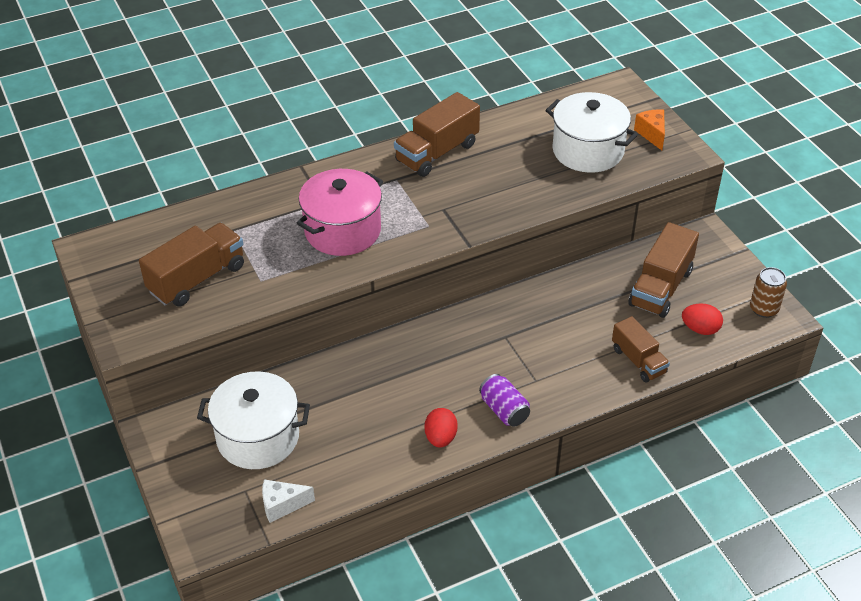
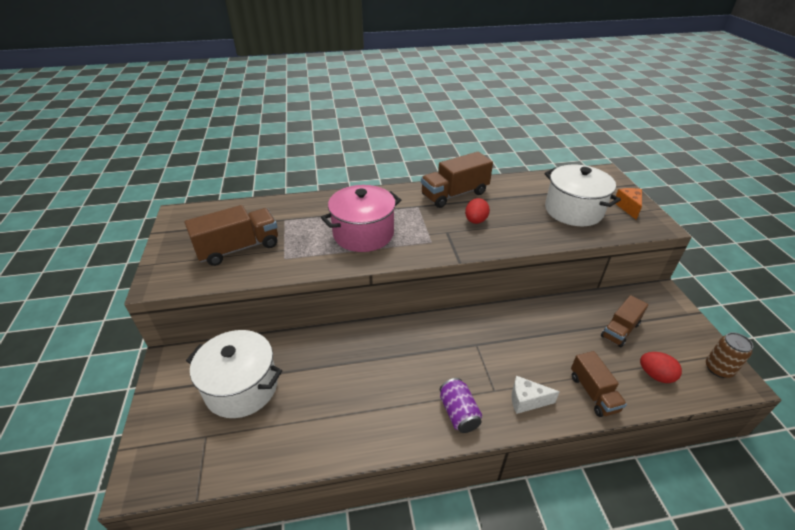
camera: 15 degrees right, 5 degrees down
(282, 505) = (228, 461): white cheese -> white cheese (526, 401)
(440, 438) = (393, 427): red egg -> red egg (475, 221)
(660, 287) = (620, 330): brown truck -> brown truck, size x0.65

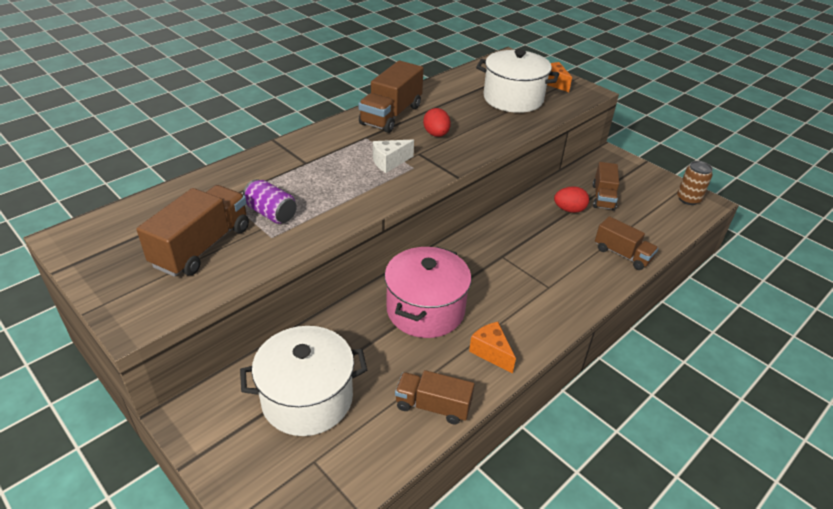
camera: 35 degrees left, 0 degrees up
(314, 442) = (433, 406): none -> brown truck
(363, 234) = (335, 183): pink pot -> pink pot (425, 310)
(396, 423) = (491, 352): none -> orange cheese
(458, 413) = (536, 318): purple can -> purple can (271, 213)
(526, 401) = (580, 283): white cheese -> white cheese (389, 162)
(655, 375) = (653, 222): red egg -> red egg (569, 210)

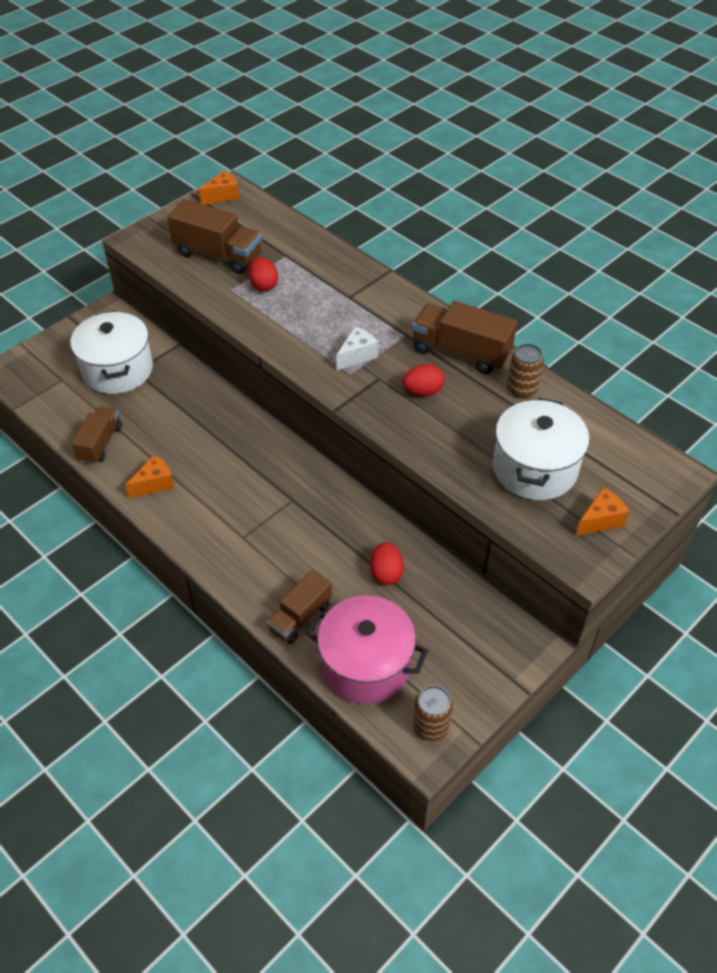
camera: 90 degrees right, 10 degrees up
(80, 244) = (222, 196): none -> orange cheese
(271, 213) = (264, 285): purple can -> red egg
(389, 162) = (357, 355): white cheese -> white cheese turned 75 degrees clockwise
(425, 310) = (211, 437): pink pot -> pink pot (366, 665)
(434, 95) = (522, 389): none -> brown can
(603, 197) = (420, 616): brown truck -> none

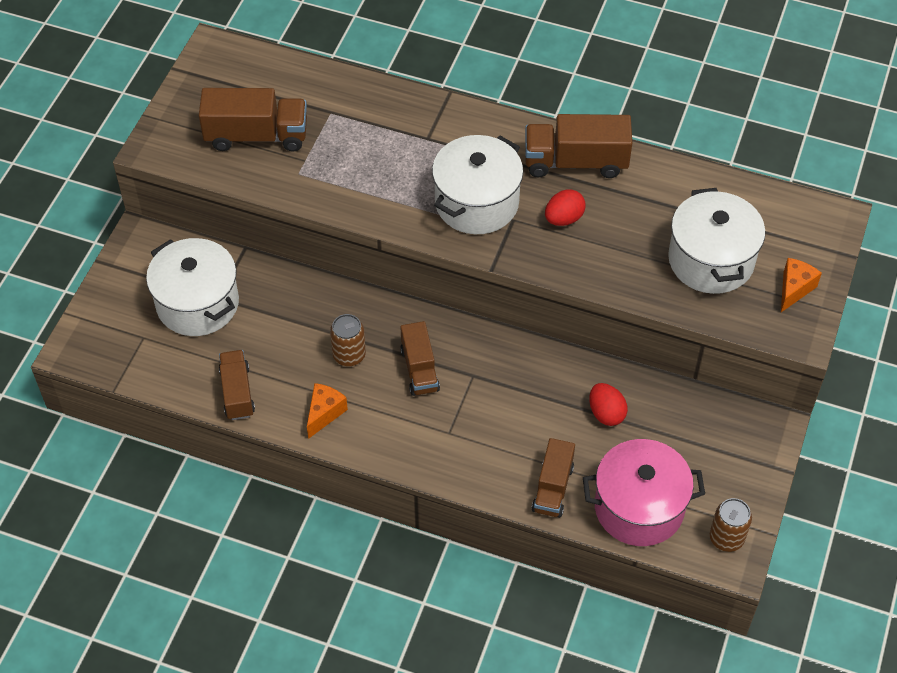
camera: 25 degrees left, 5 degrees up
(222, 196) = (212, 60): orange cheese -> none
(252, 479) = (419, 369): none -> brown truck
(264, 285) = (330, 156): red egg -> none
(357, 355) = (477, 202): white cheese -> white pot
(522, 389) = (654, 181): brown can -> brown can (349, 355)

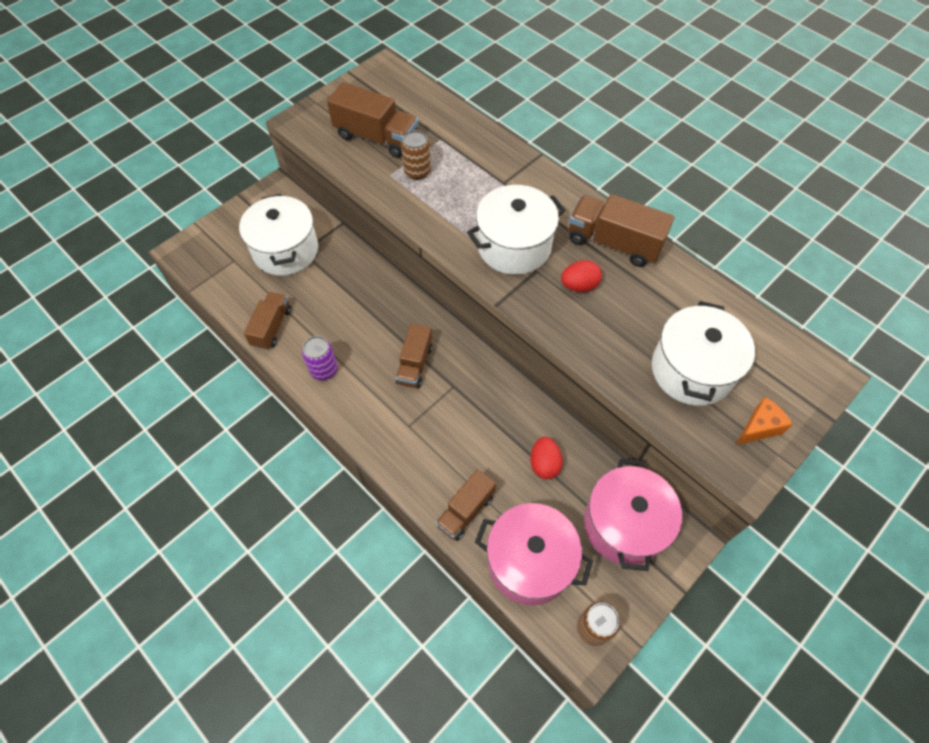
camera: 25 degrees right, 5 degrees up
(324, 413) = (324, 370): orange cheese -> purple can
(349, 355) = (369, 331): brown can -> brown can (417, 172)
(710, 437) = (624, 524): none -> pink pot

